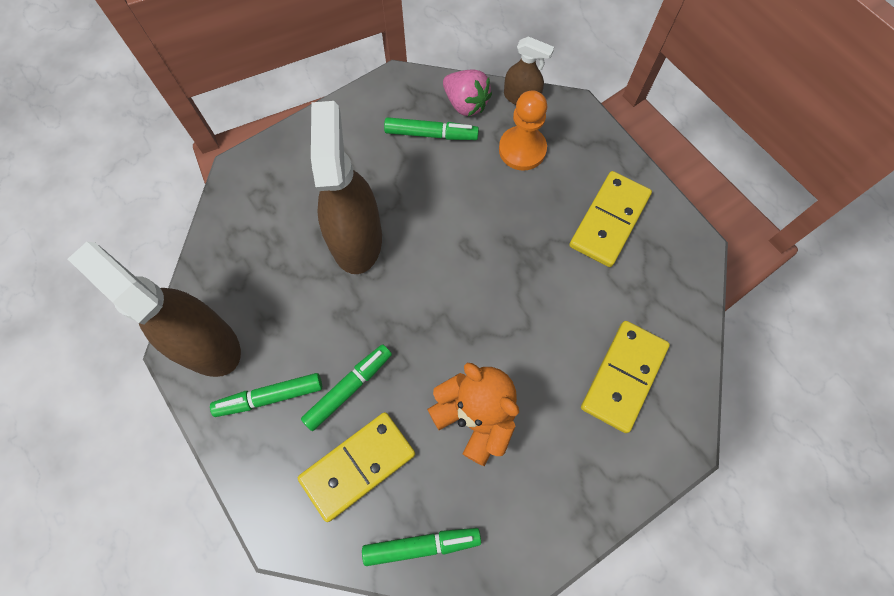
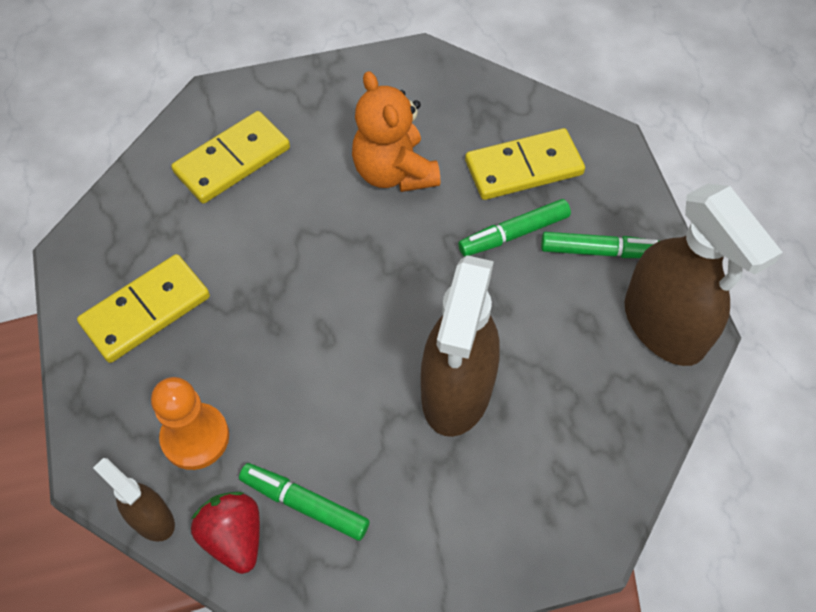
camera: 160 degrees left, 10 degrees down
(421, 545) = (484, 97): green marker -> none
(466, 103) = (234, 537): pink strawberry -> red strawberry

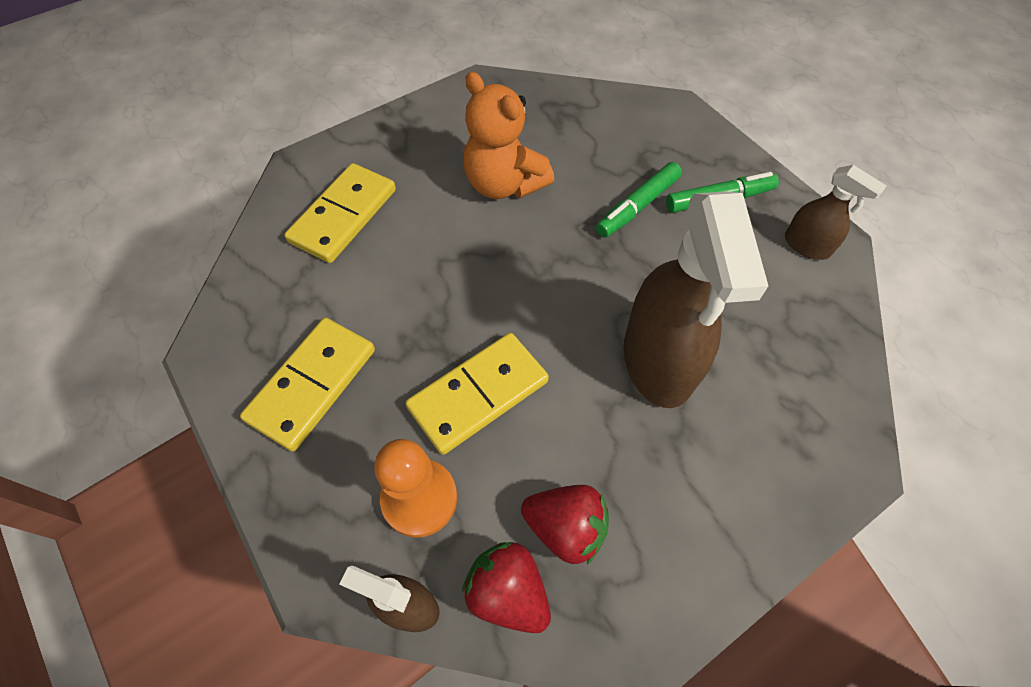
camera: 20 degrees left, 0 degrees up
(304, 504) = (565, 527): green marker -> red strawberry
(523, 167) = (617, 149): yellow domino -> yellow domino (478, 394)
(664, 326) = (807, 245): brown spray bottle -> brown spray bottle, size x0.50

